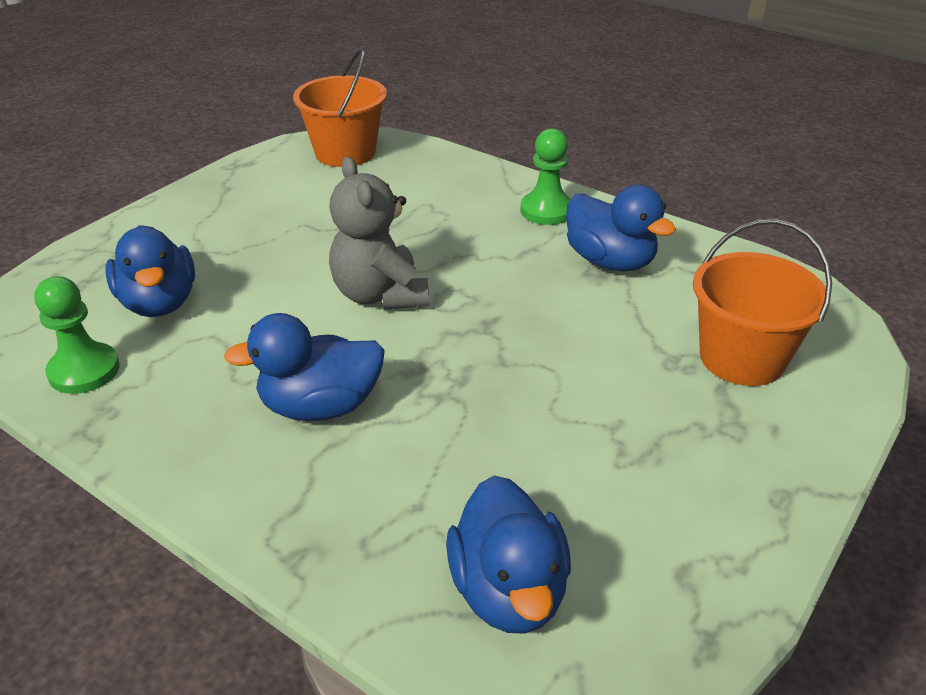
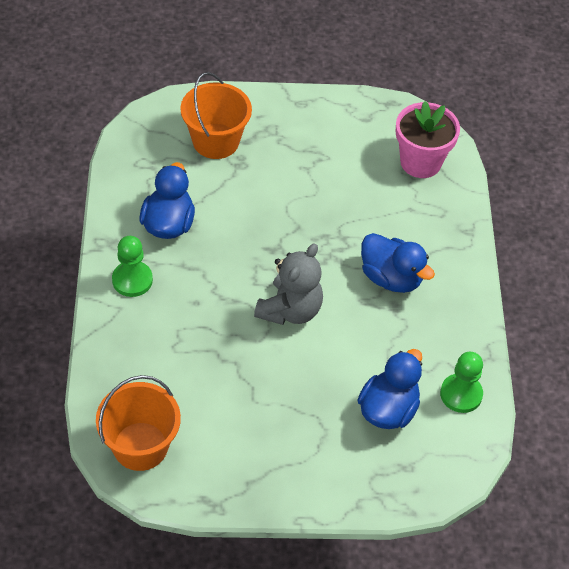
camera: 130 degrees left, 15 degrees up
(508, 590) = (420, 162): blue duck -> pink flower pot

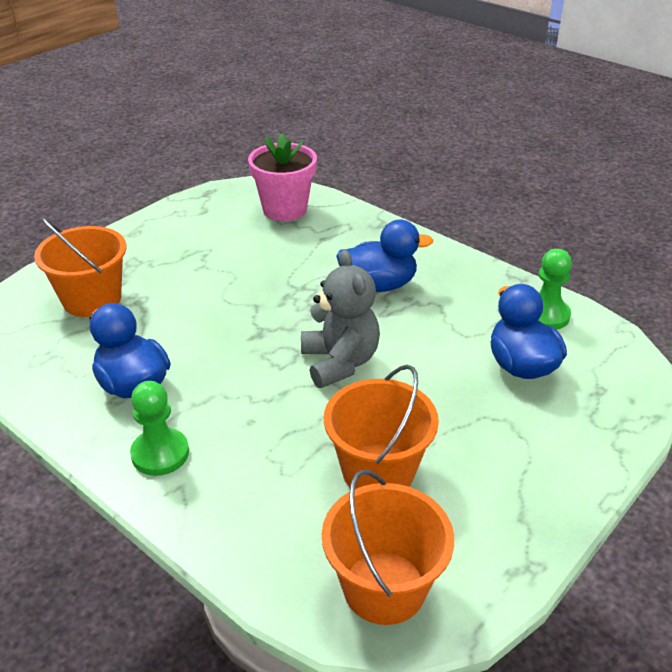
camera: 45 degrees left, 15 degrees down
(218, 390) = (378, 470): none -> orange bucket

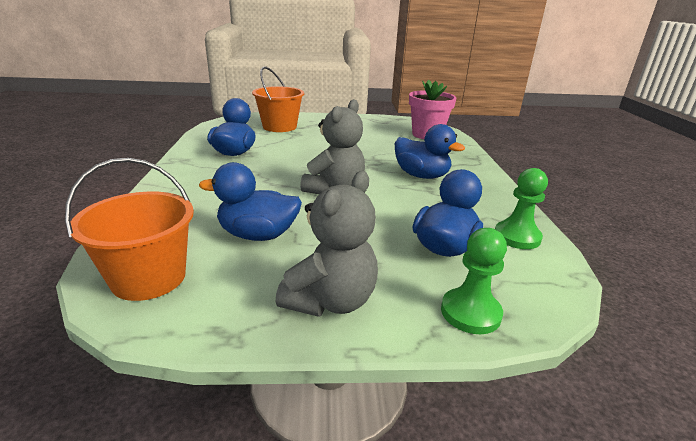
camera: 45 degrees right, 10 degrees down
(160, 453) = (193, 175): green pawn -> green pawn (470, 313)
(378, 470) = (258, 235): orange bucket -> blue duck
(533, 481) = (330, 301): none -> grey teddy bear

